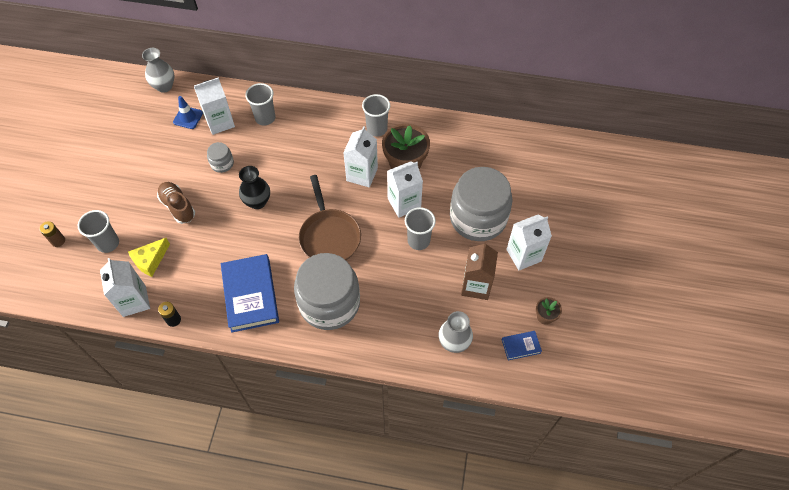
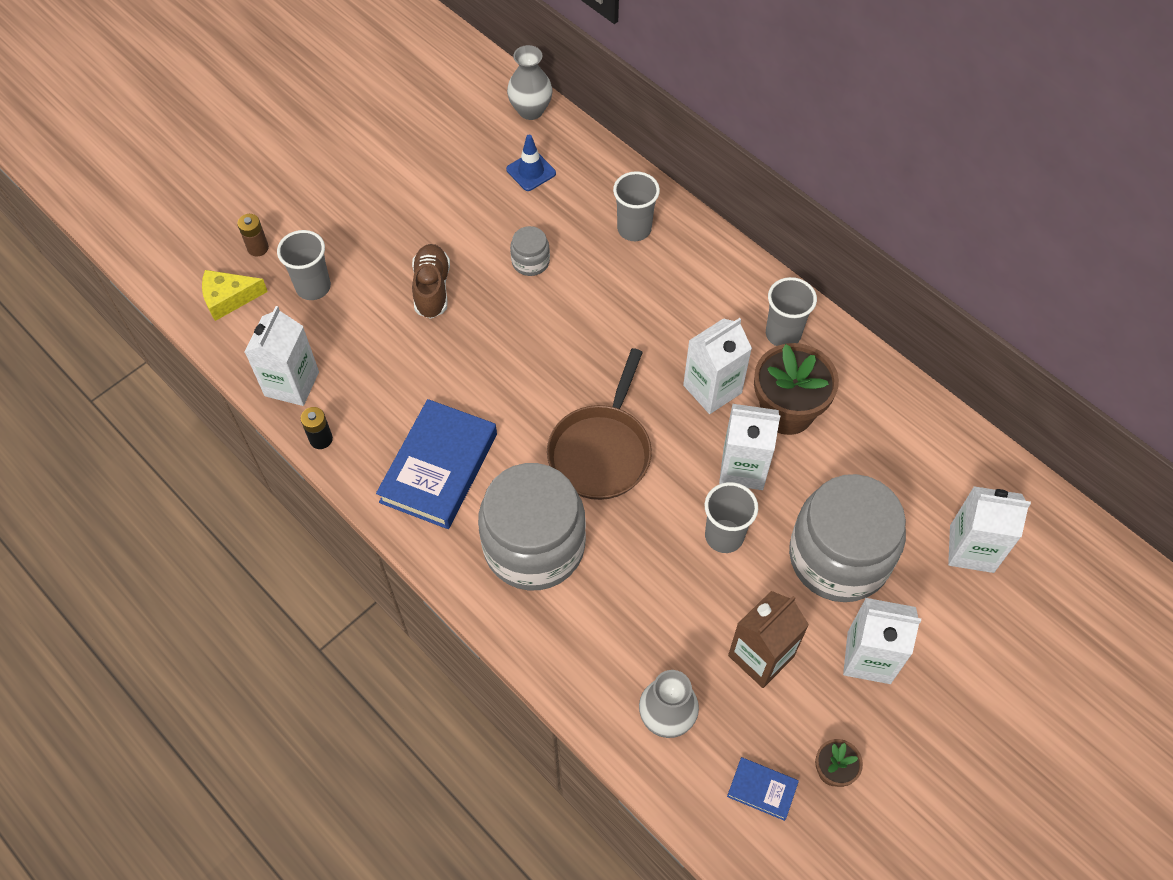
camera: 35 degrees right, 0 degrees up
(150, 260) = (348, 341): yellow cheese -> yellow cheese (229, 298)
(220, 122) = (568, 201): white carton -> white carton (971, 549)
(257, 202) = (539, 343): black vase -> none

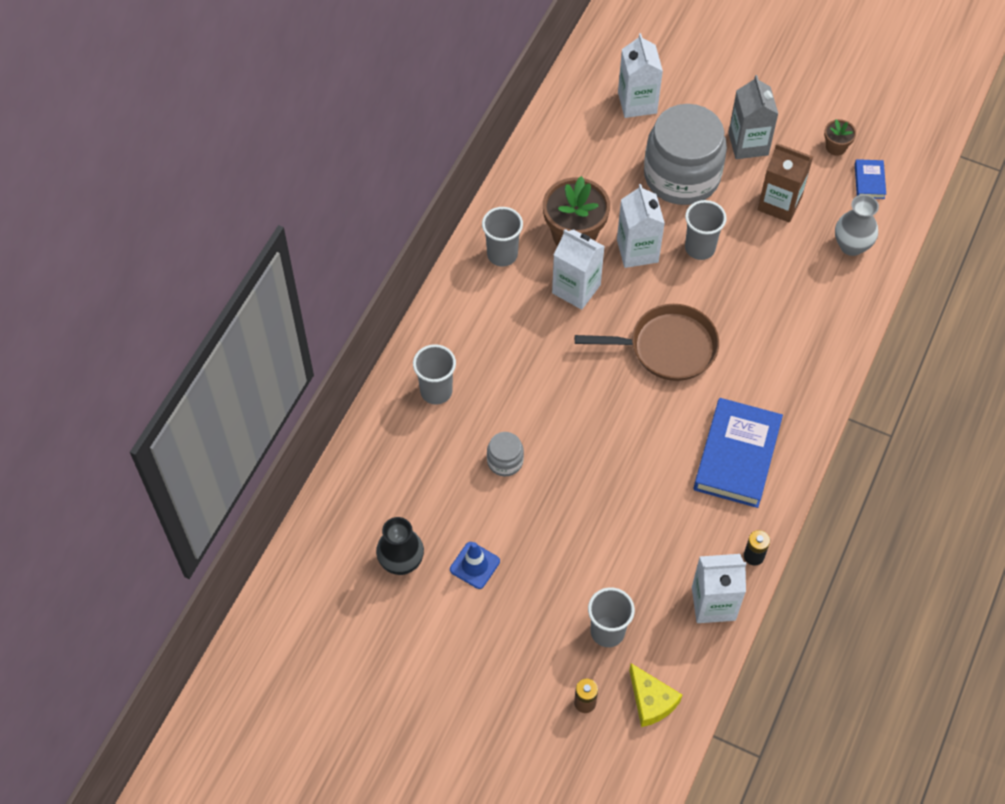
camera: 110 degrees left, 0 degrees up
(432, 289) = (567, 530): brown shoe -> none
(439, 468) = (736, 456): blue book -> blue book turned 75 degrees counterclockwise
(465, 155) = (401, 562): none -> black vase
(530, 110) = (323, 524): grey vase -> none
(531, 171) = (400, 497): blue traffic cone -> blue traffic cone (474, 565)
(534, 546) = (769, 366): grey jar -> none
(869, 657) = (748, 144): white carton -> grey carton

